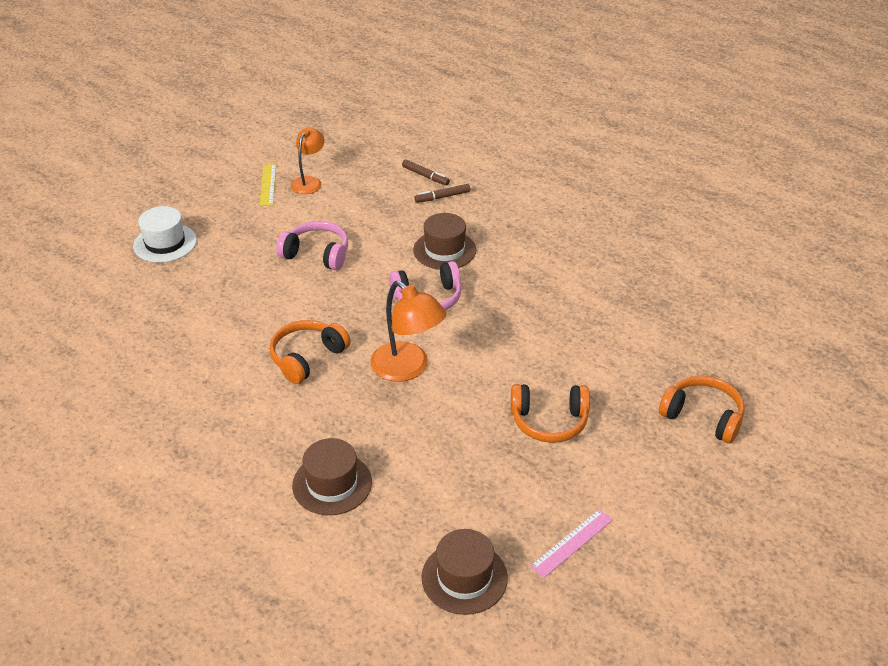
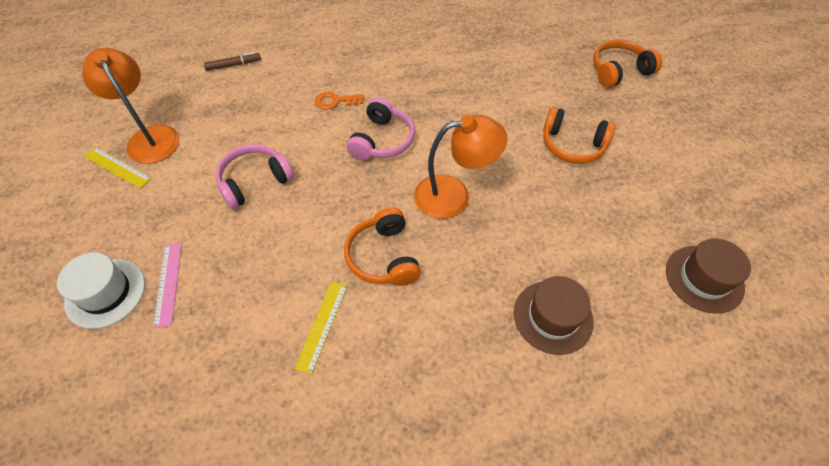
camera: 55 degrees left, 15 degrees up
(219, 356) = (322, 325): none -> yellow ruler
(309, 181) = (150, 137): orange lamp -> orange lamp, size x1.54
(442, 197) = (271, 69): brown marker -> none
(444, 250) = (335, 101): brown hat -> orange key
(549, 421) = (572, 145): orange headphones -> orange headphones turned 75 degrees clockwise
(572, 543) = (699, 197): pink ruler -> pink ruler (168, 283)

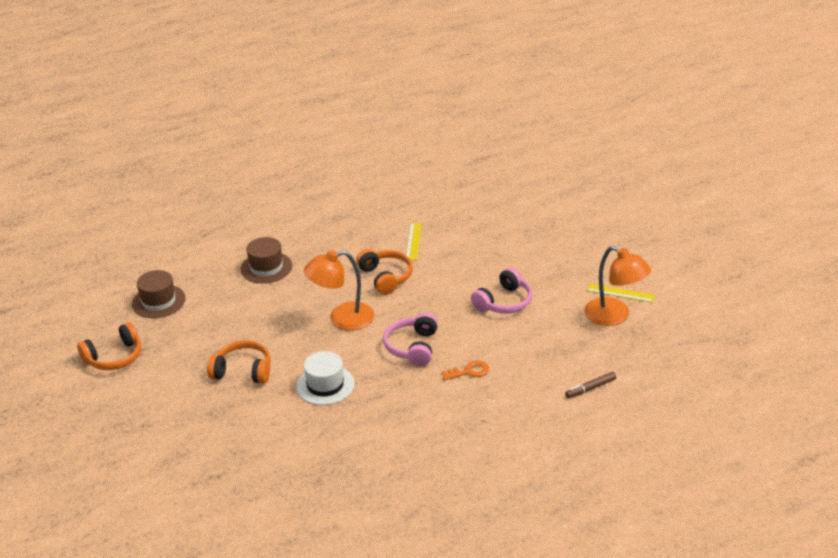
camera: 170 degrees right, 20 degrees down
(105, 293) = (561, 233): white hat -> white hat (325, 385)
(168, 283) = (524, 242): pink ruler -> none
(619, 71) = (185, 451): orange headphones -> orange headphones (114, 357)

